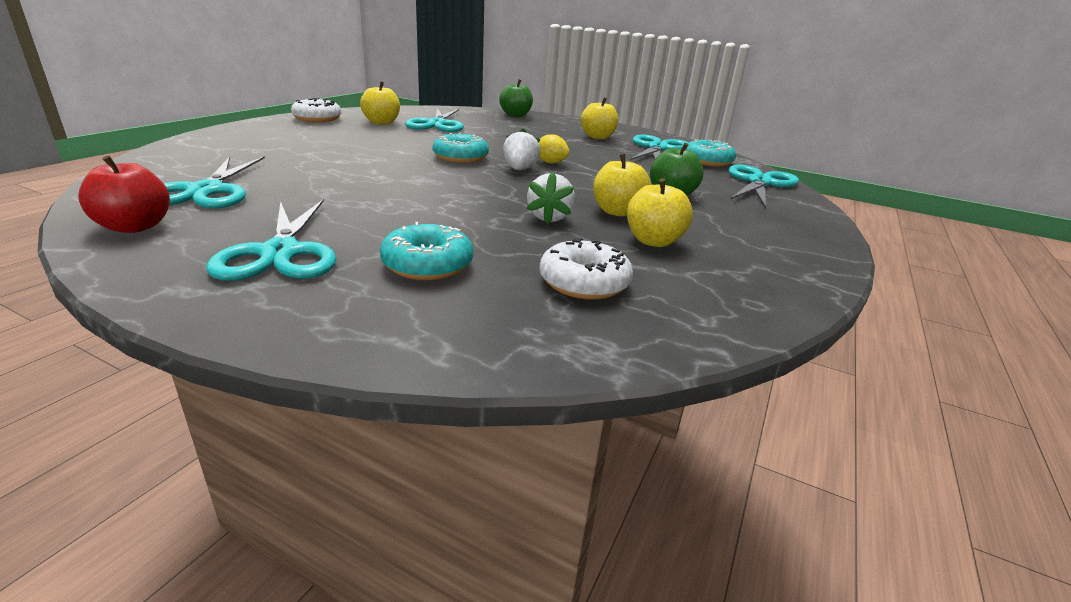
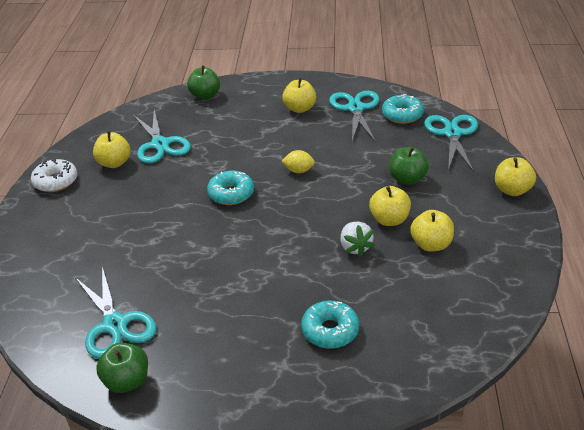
camera: 20 degrees left, 10 degrees up
(135, 227) = (127, 381): red apple -> green apple
(280, 253) = (241, 361): turquoise scissors -> none
(519, 170) = (287, 192): white strawberry -> none
(584, 282) = (422, 305): white donut -> none
(812, 233) = (512, 190): none -> yellow apple

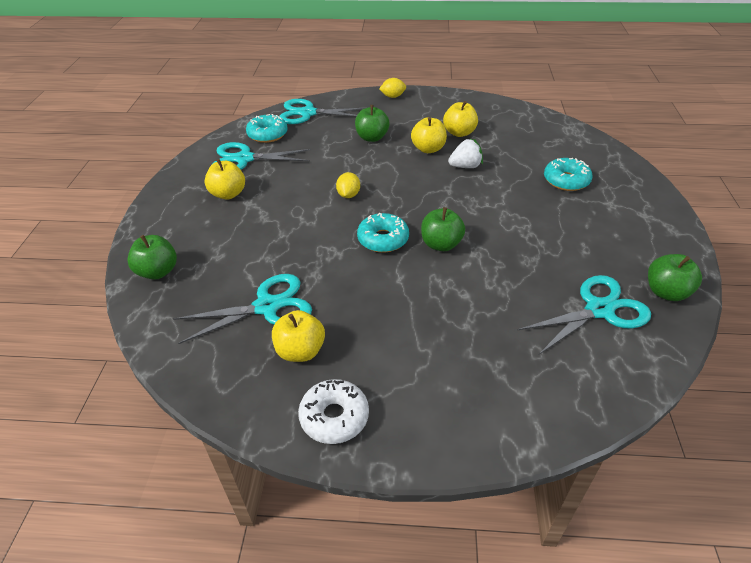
camera: 90 degrees left, 5 degrees up
(220, 228) = (441, 244): none -> green apple
(512, 190) = (393, 96): yellow apple -> yellow lemon

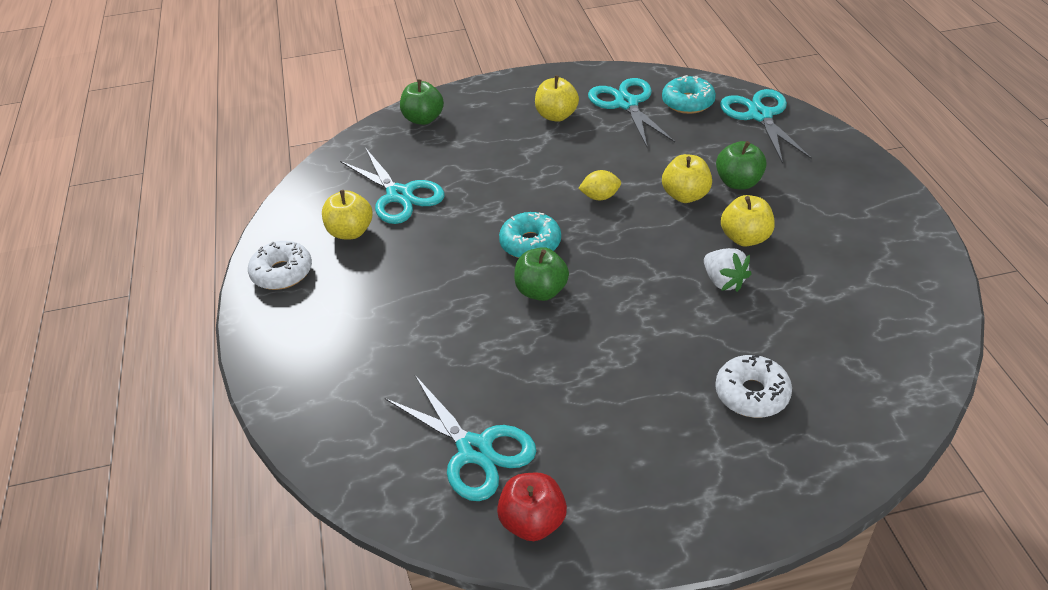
camera: 75 degrees right, 0 degrees up
(393, 96) = (867, 173): yellow lemon -> none
(459, 133) = (811, 259): yellow apple -> yellow apple (685, 195)
(566, 180) = (752, 394): turquoise donut -> white donut
(666, 292) = (533, 522): green apple -> red apple

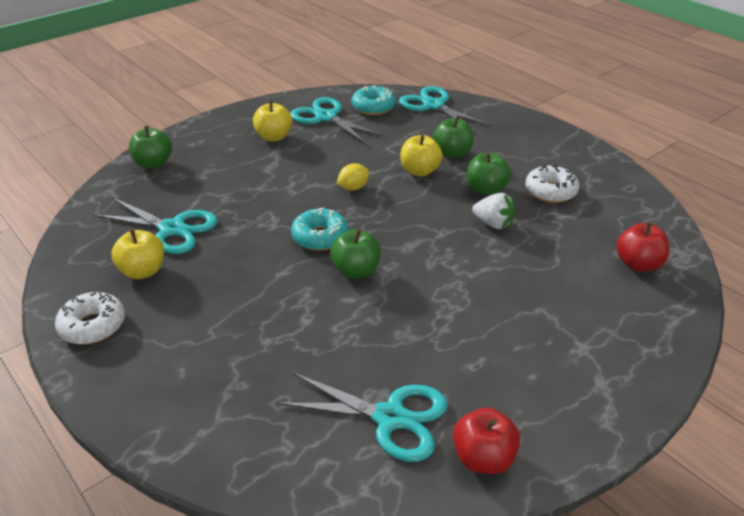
camera: 30 degrees left, 5 degrees down
(745, 238) = (486, 189): yellow apple -> green apple
(752, 394) = (574, 297): white donut -> white donut (550, 191)
(859, 381) = (638, 264): none -> red apple

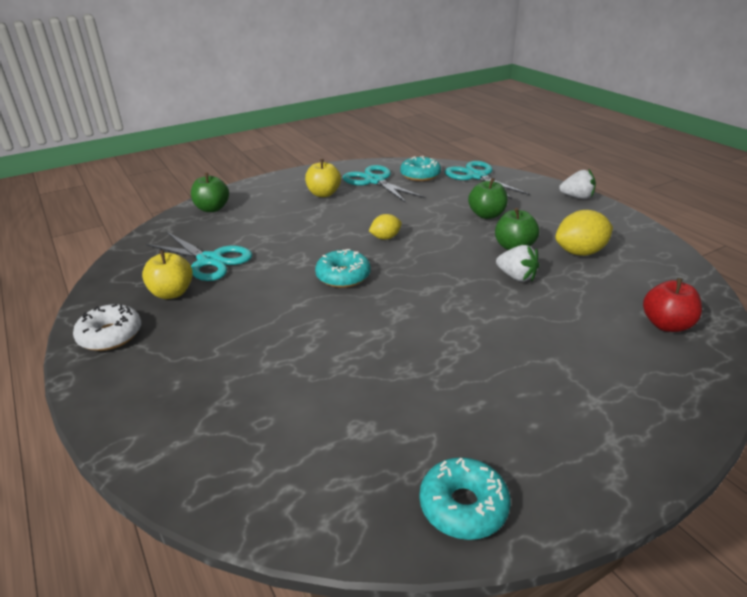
camera: 10 degrees right, 5 degrees down
(356, 271) = (370, 308): green apple -> none
(390, 418) = (370, 451): turquoise scissors -> none
(419, 171) = (452, 228): yellow apple -> none
(483, 458) = (463, 506): red apple -> turquoise donut
(539, 126) = (577, 197): none -> white strawberry
(550, 191) = (580, 252): white donut -> yellow lemon

